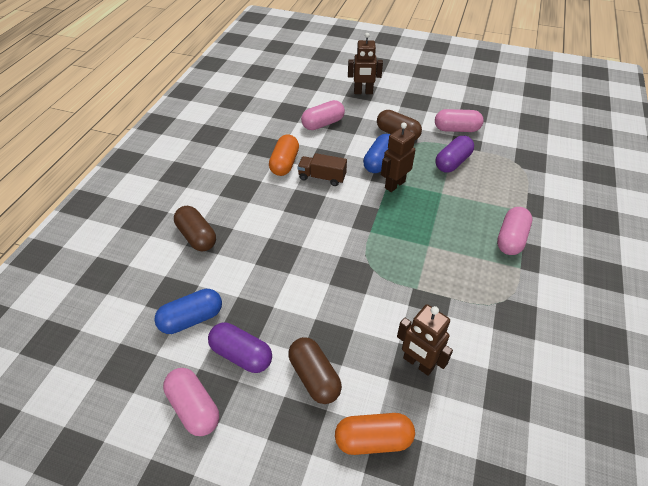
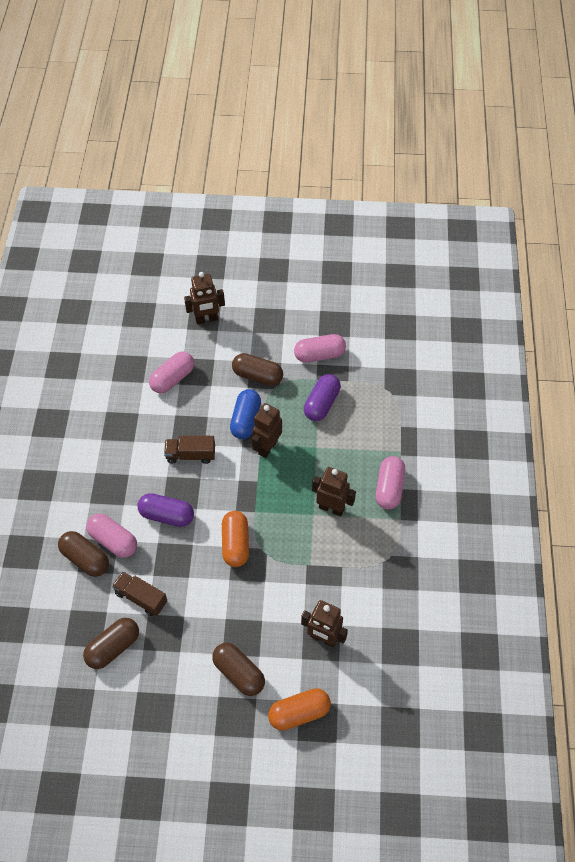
camera: 15 degrees left, 10 degrees up
(192, 319) = (113, 647): blue capsule -> brown capsule
(194, 407) = (146, 726): pink capsule -> pink capsule (113, 540)
(236, 280) = (141, 598): none -> brown truck
(241, 355) = (170, 669): purple capsule -> purple capsule (167, 515)
(284, 163) = (146, 445): orange capsule -> orange capsule (235, 544)
(448, 244) = (331, 508): none -> brown robot

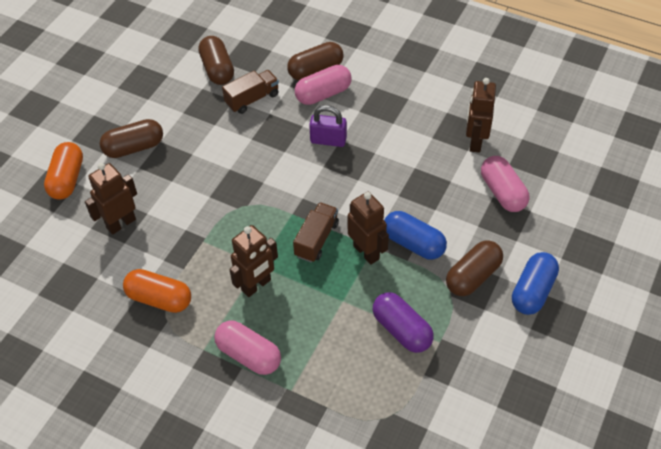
camera: 115 degrees right, 5 degrees down
(167, 515) = (328, 140): purple capsule -> purple padlock
(190, 455) = (391, 179): brown truck -> brown truck (316, 239)
(206, 319) = (583, 251): brown robot -> brown robot (475, 142)
(235, 544) = (264, 185): orange capsule -> orange capsule (159, 299)
(253, 339) = (532, 291): none -> blue capsule
(319, 355) = (479, 357): pink capsule -> none

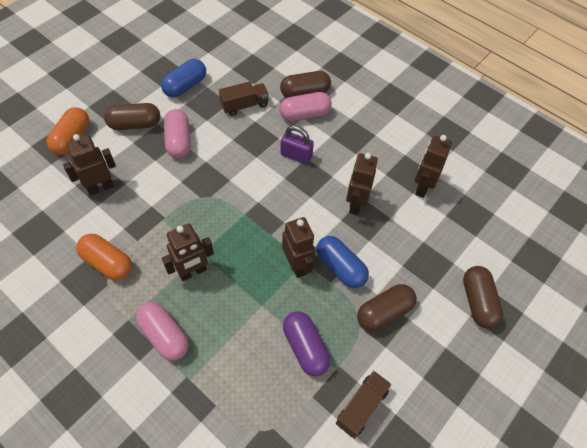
camera: 10 degrees right, 5 degrees up
(217, 69) = (225, 74): brown capsule -> brown capsule (478, 302)
(316, 239) = (257, 242): brown truck -> brown truck (361, 407)
(409, 175) = (355, 204): none -> brown robot
(502, 192) = (433, 239): pink capsule -> pink capsule (178, 141)
(532, 291) = (435, 341): blue capsule -> blue capsule (185, 86)

